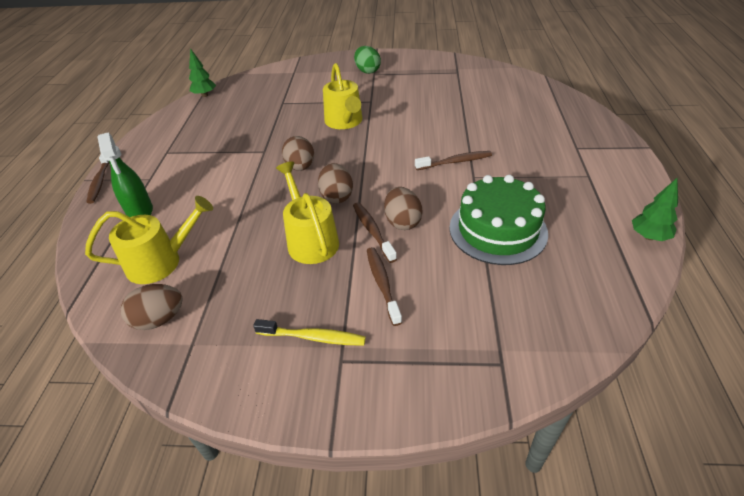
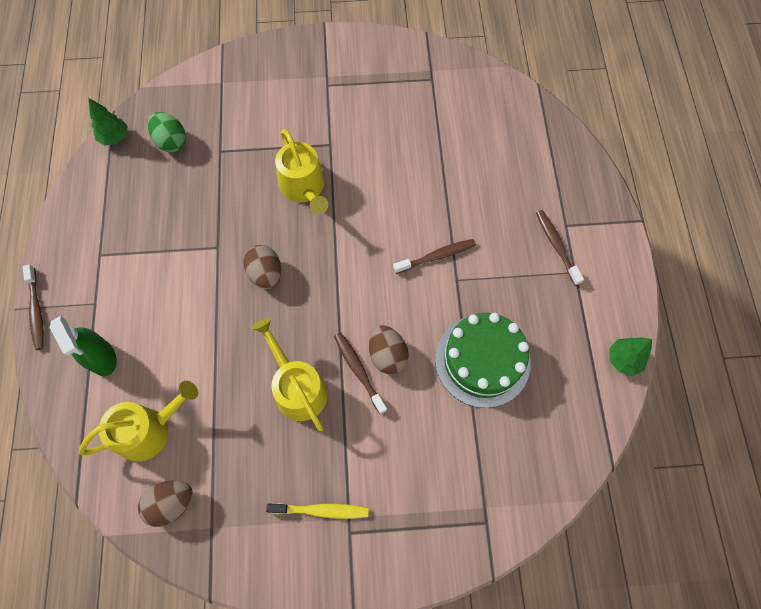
camera: 10 degrees left, 25 degrees up
(336, 196) = (314, 320): brown egg -> none
(367, 71) = (318, 78): green egg -> green egg (171, 141)
(382, 284) = (376, 441): brown toothbrush -> brown toothbrush (556, 246)

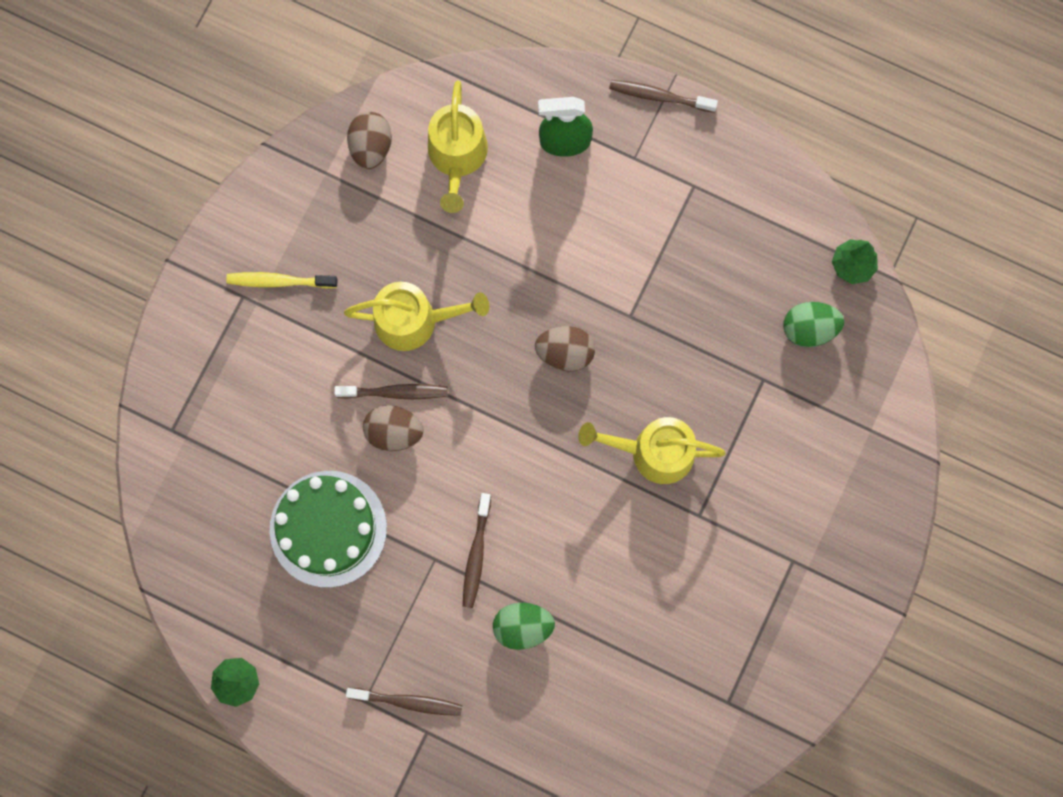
camera: 120 degrees right, 10 degrees up
(321, 510) = (279, 281): yellow toothbrush -> yellow toothbrush turned 60 degrees clockwise
(463, 205) = (523, 627): none -> green egg

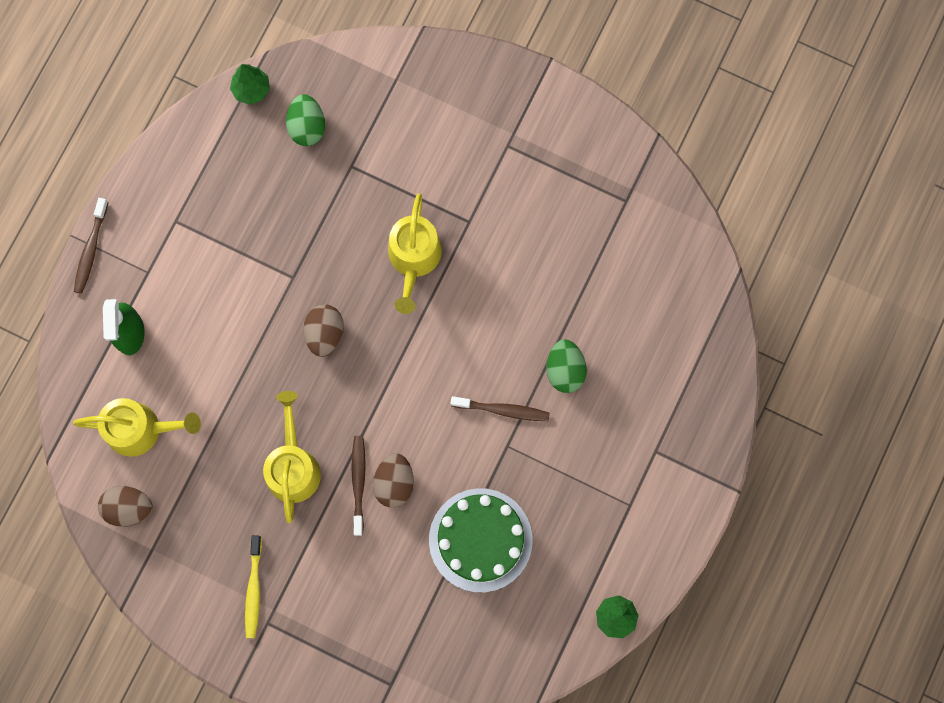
camera: 90 degrees left, 0 degrees up
(408, 702) = (630, 467): brown toothbrush -> none

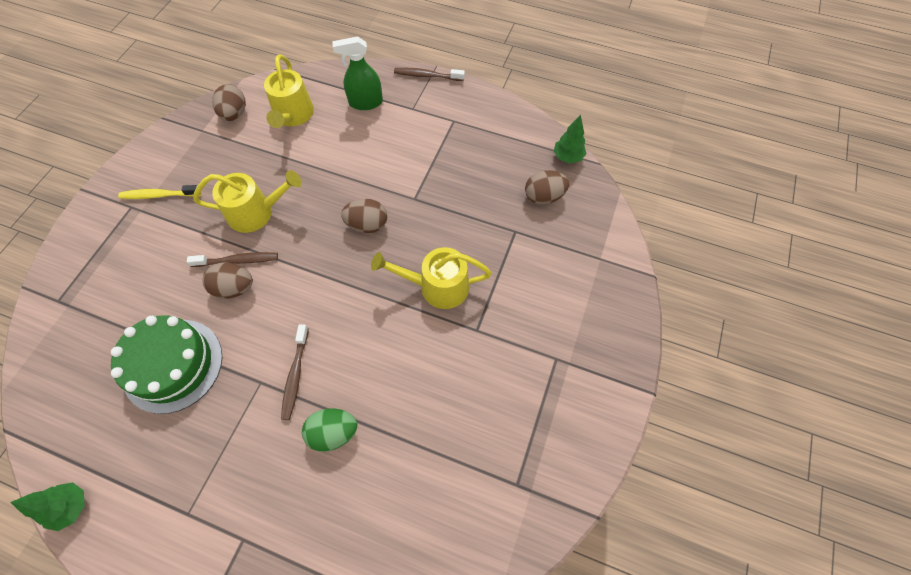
camera: 85 degrees right, 15 degrees down
(307, 127) = (544, 197): green egg -> brown egg

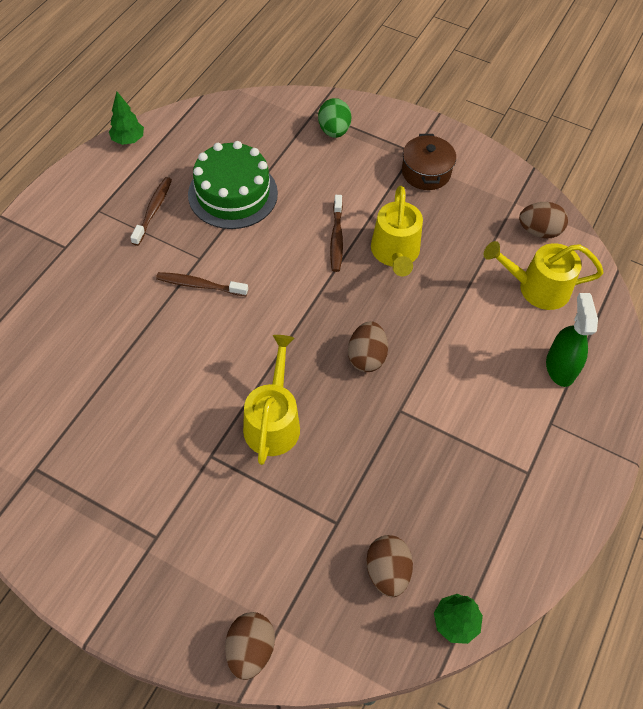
camera: 95 degrees right, 5 degrees down
(159, 195) = (426, 172): yellow toothbrush -> brown pot
(234, 288) = (304, 236): brown egg -> brown egg (250, 649)
(333, 433) = (134, 314): green egg -> green egg (334, 131)
(427, 76) = (614, 448): brown toothbrush -> brown toothbrush (153, 210)

